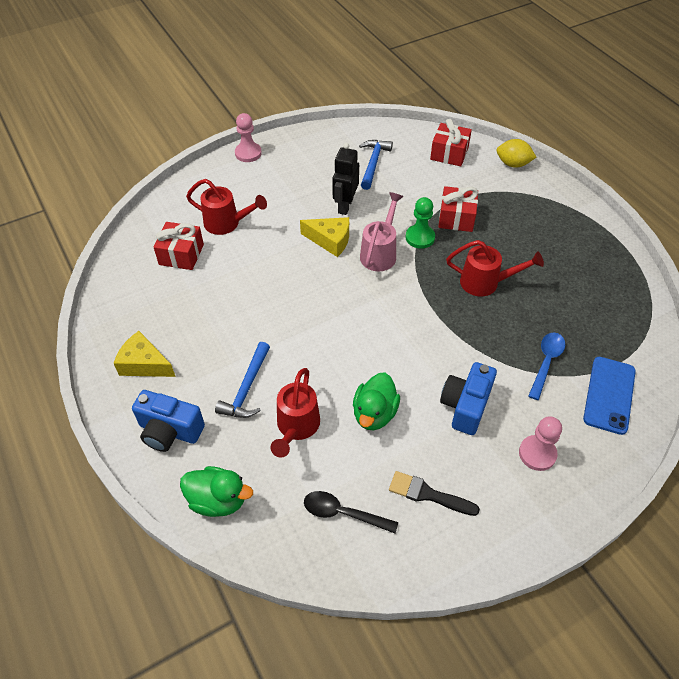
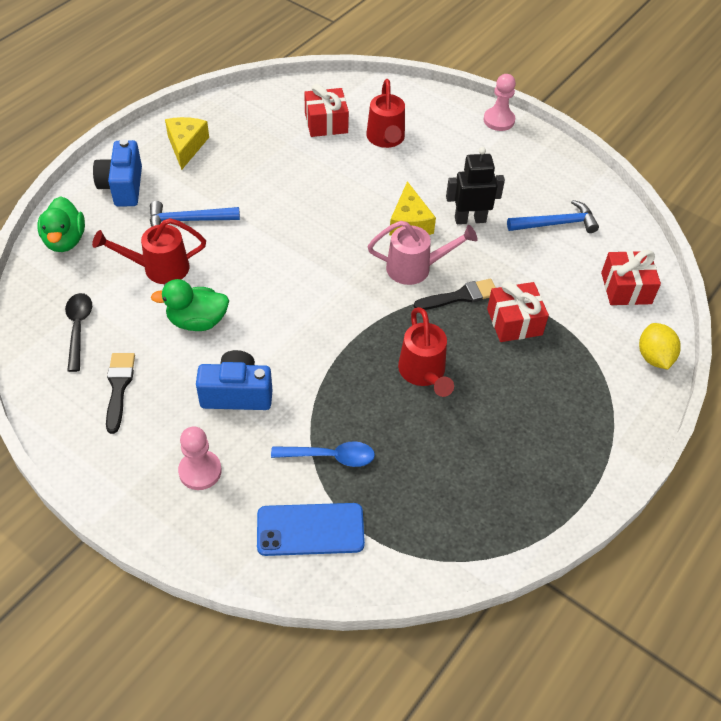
camera: 65 degrees right, 0 degrees up
(420, 237) = (460, 296): green pawn -> black brush

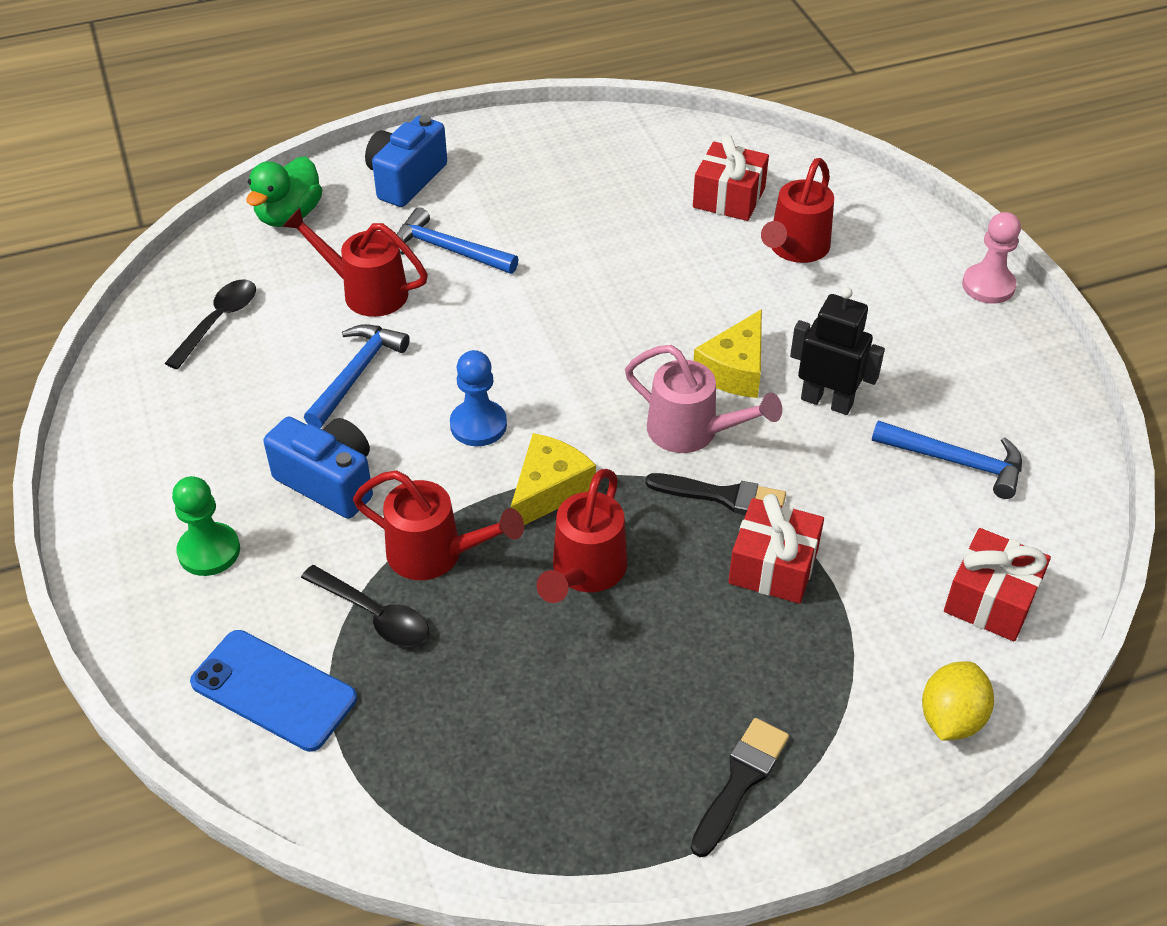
camera: 35 degrees right, 5 degrees down
(119, 387) = (204, 409): black brush -> black brush (740, 781)
(186, 146) = (522, 160): yellow cheese -> yellow cheese (549, 490)
(197, 321) = (357, 374): green duck -> blue hammer
(200, 471) = (209, 551): pink pawn -> green pawn
(296, 318) = (478, 425): none -> blue pawn
(330, 456) = (374, 615): blue spoon -> black spoon
(335, 404) = (435, 554): none -> red watering can

